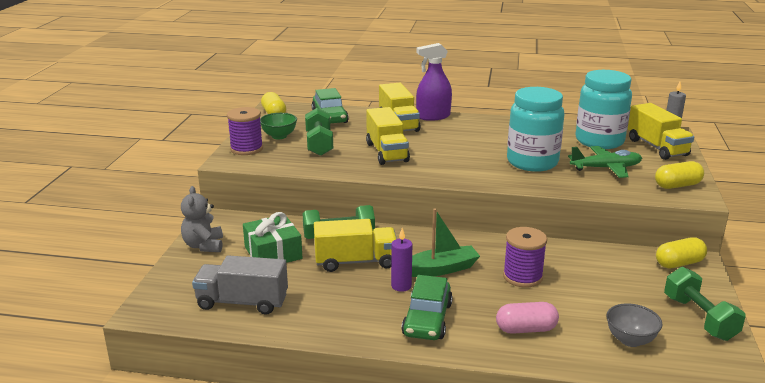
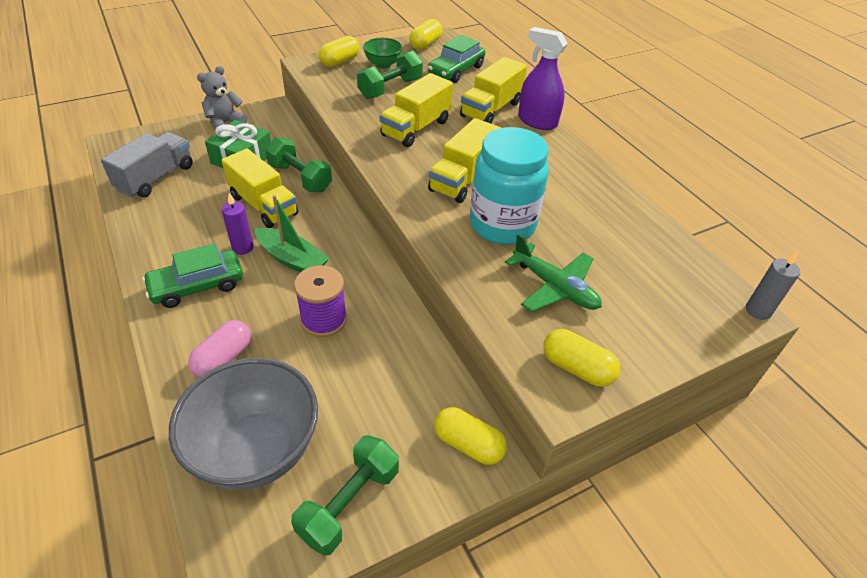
camera: 50 degrees right, 20 degrees up
(242, 302) = (156, 178): grey truck -> grey truck turned 60 degrees clockwise
(246, 149) = (340, 61): purple spool -> yellow capsule
(526, 329) = (224, 358): pink capsule -> pink capsule turned 75 degrees clockwise
(599, 141) = (630, 257): turquoise jar -> none
(630, 340) = (256, 450): grey bowl -> grey bowl, size x2.05
(657, 147) = (678, 314): yellow truck -> yellow truck (463, 179)

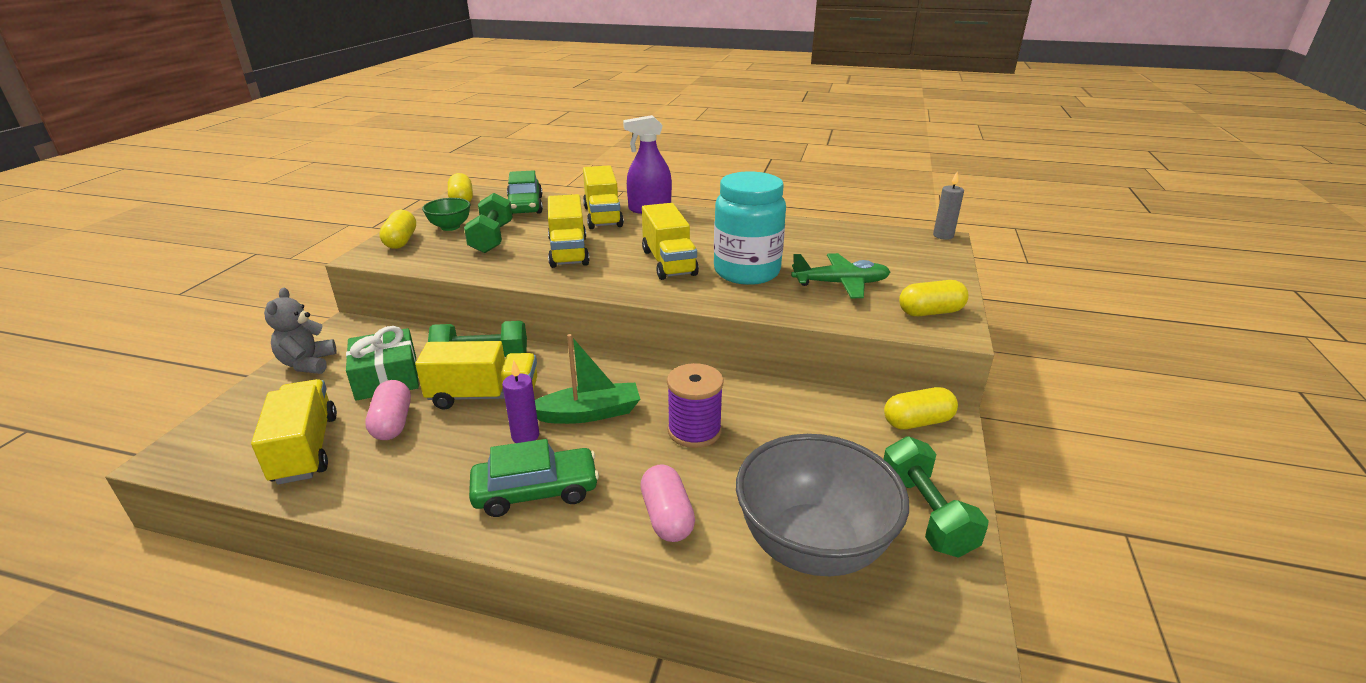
camera: 45 degrees left, 15 degrees down
(156, 178) = (305, 449): grey truck -> yellow truck
(197, 286) = (536, 491): green car -> green car turned 120 degrees counterclockwise
(205, 190) = (392, 423): none -> pink capsule

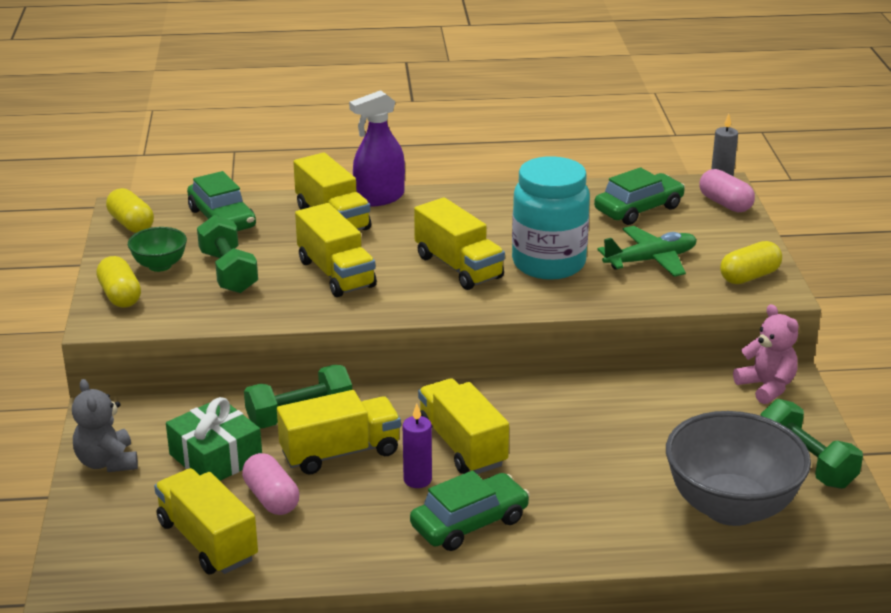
camera: 20 degrees left, 0 degrees up
(589, 413) = (461, 445): green boat -> yellow truck
(667, 517) = (600, 515): pink capsule -> pink capsule (725, 204)
(694, 431) = (573, 439): purple spool -> none
(855, 245) = (638, 209): none -> green car
(917, 422) = (766, 387): yellow capsule -> pink teddy bear

